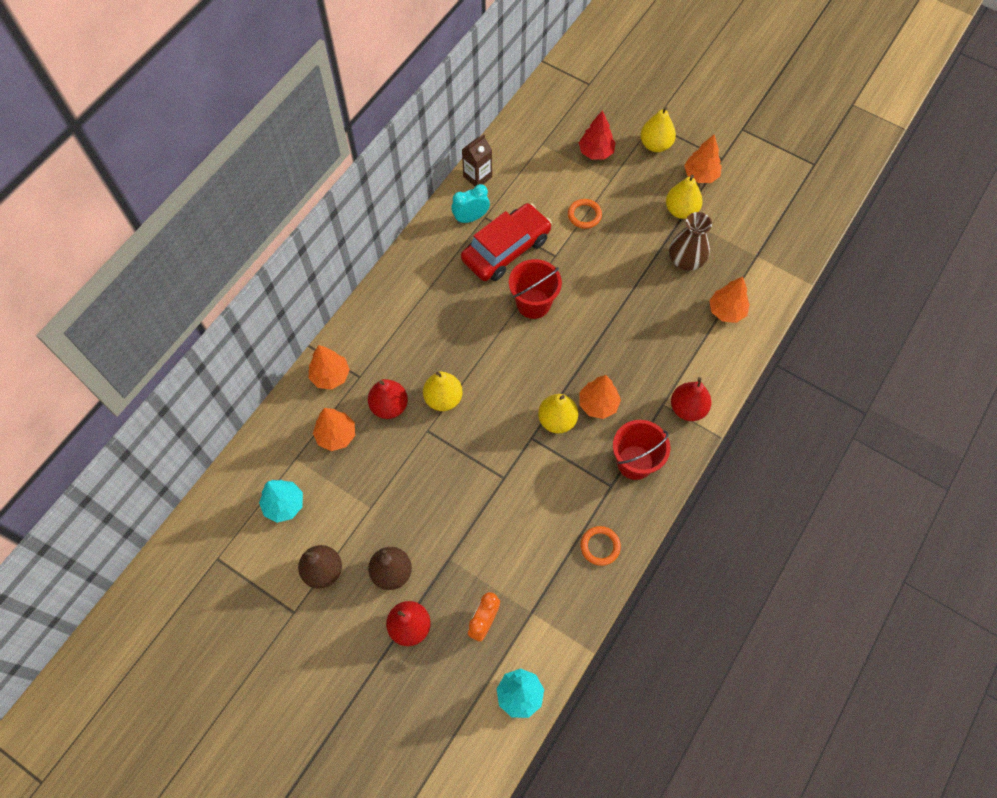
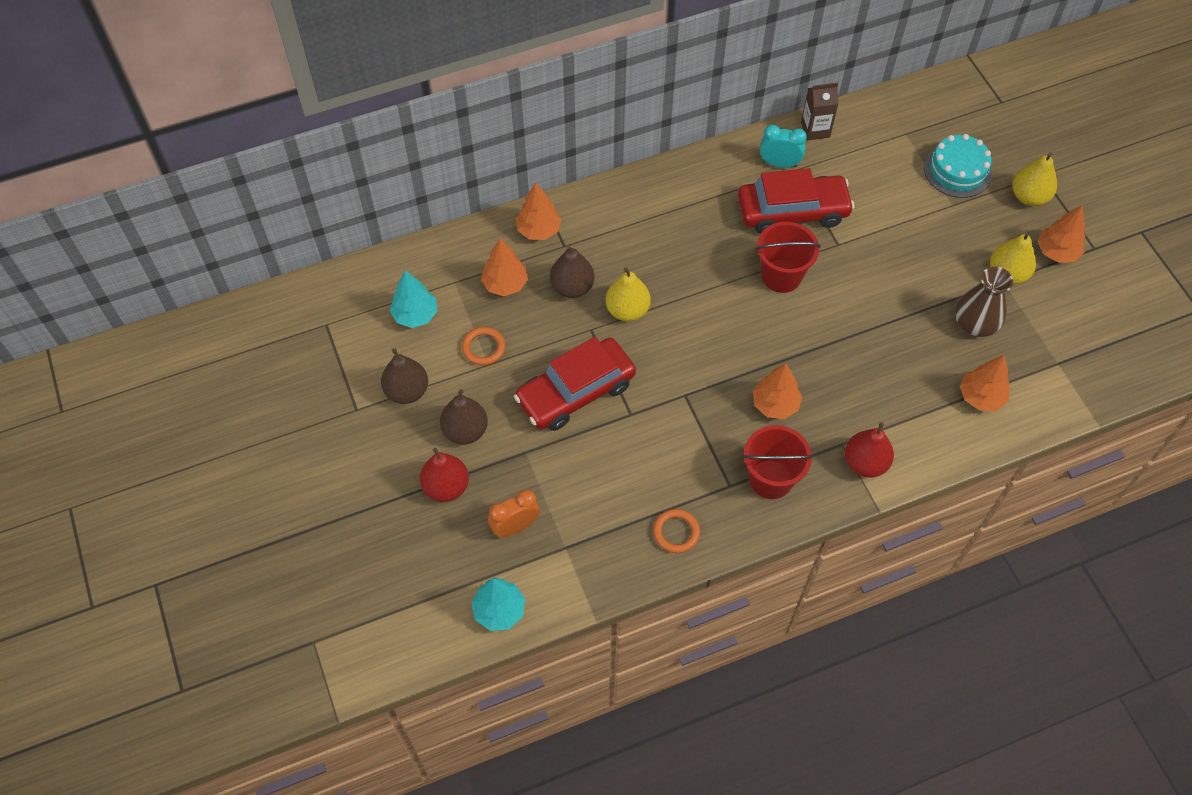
camera: 35 degrees right, 5 degrees down
(389, 406) = (572, 287): red pear -> brown pear
(451, 487) = (575, 392): none -> red car
(557, 420) = (722, 394): yellow pear -> none
(584, 215) = (898, 223): orange ring -> orange ring (484, 348)
(596, 152) = (957, 170): red tree -> turquoise cake

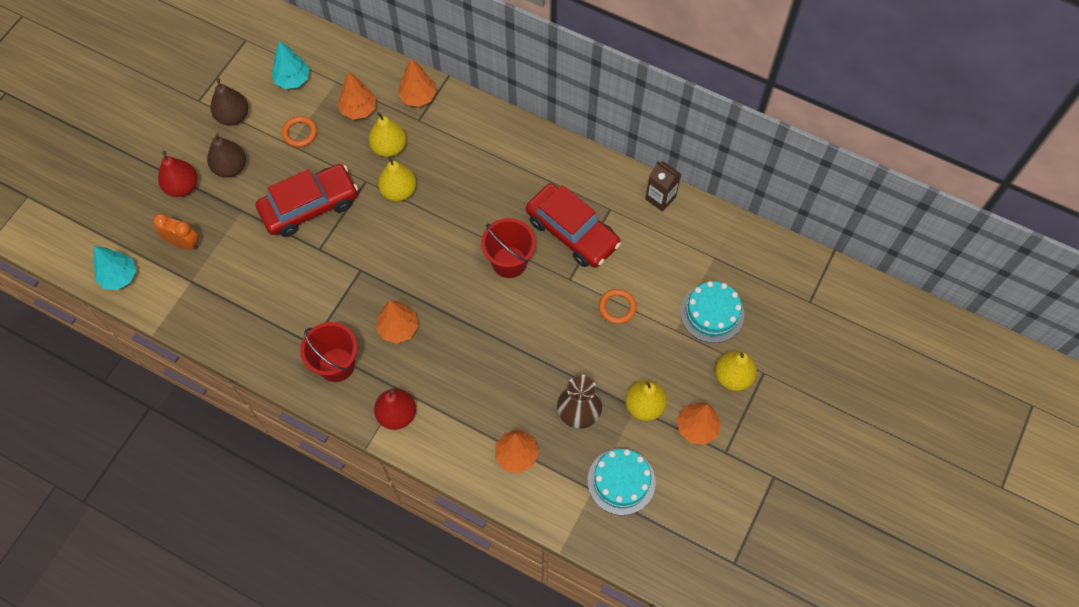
camera: 50 degrees right, 5 degrees up
(572, 287) = (389, 147): brown pear -> yellow pear
(575, 392) = (310, 206): red car -> red car turned 135 degrees clockwise
(676, 532) = (251, 336): orange ring -> orange ring (617, 307)
(779, 164) = (607, 196): turquoise clock -> none
(1066, 337) = (621, 481): none -> turquoise cake

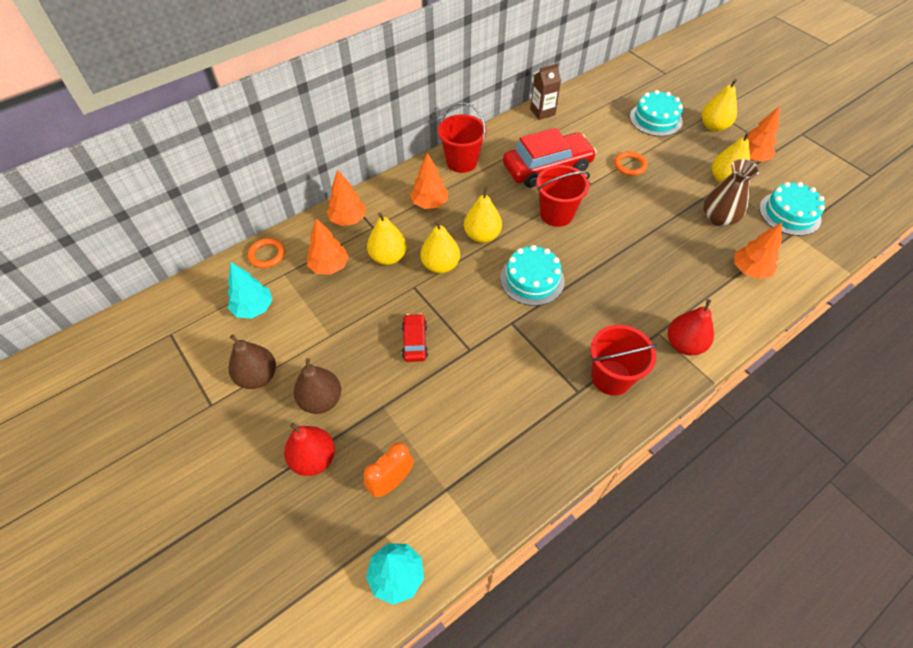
camera: 65 degrees left, 10 degrees down
(300, 133) = (322, 322): orange ring -> orange ring (267, 255)
(310, 206) = (415, 341): red car -> red car, size x0.48
(398, 328) = (590, 313): orange tree -> orange tree (429, 203)
(416, 269) = (532, 279): none -> turquoise cake
(450, 210) = (482, 235): none -> yellow pear
(541, 154) = (461, 162): none -> red bucket

